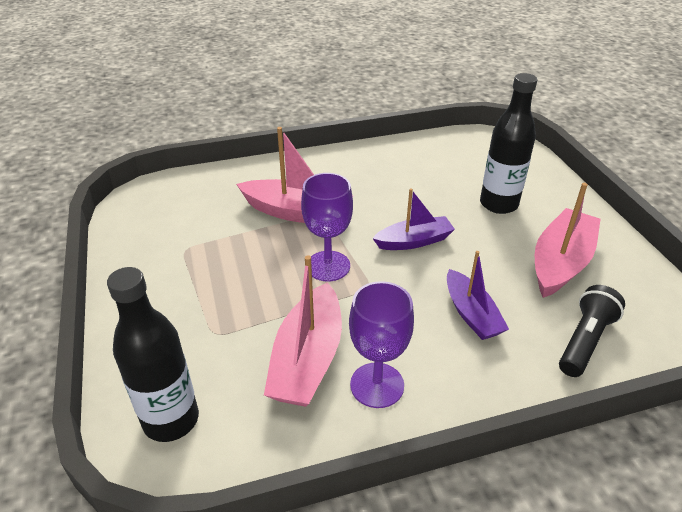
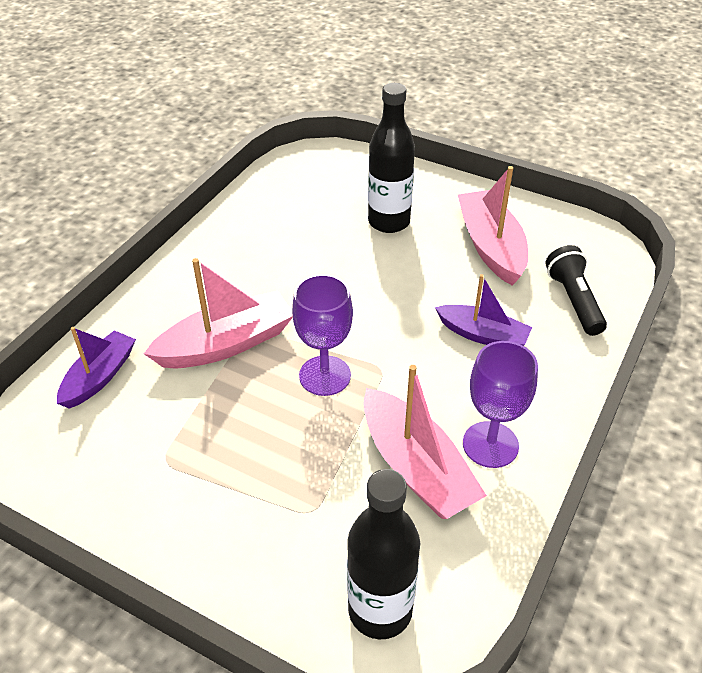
camera: 45 degrees left, 5 degrees up
(414, 241) = (365, 302): purple boat -> purple boat (99, 377)

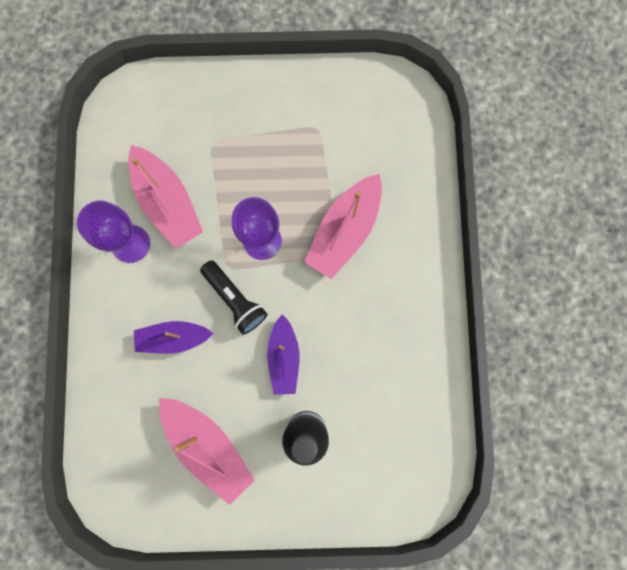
camera: 150 degrees right, 35 degrees up
(99, 377) = (404, 161): purple boat -> purple boat (284, 357)
(380, 610) = (146, 109): black bottle -> none
(416, 468) = (168, 202): pink boat -> pink boat turned 150 degrees counterclockwise
(573, 300) = (120, 414): black flashlight -> black flashlight (235, 300)

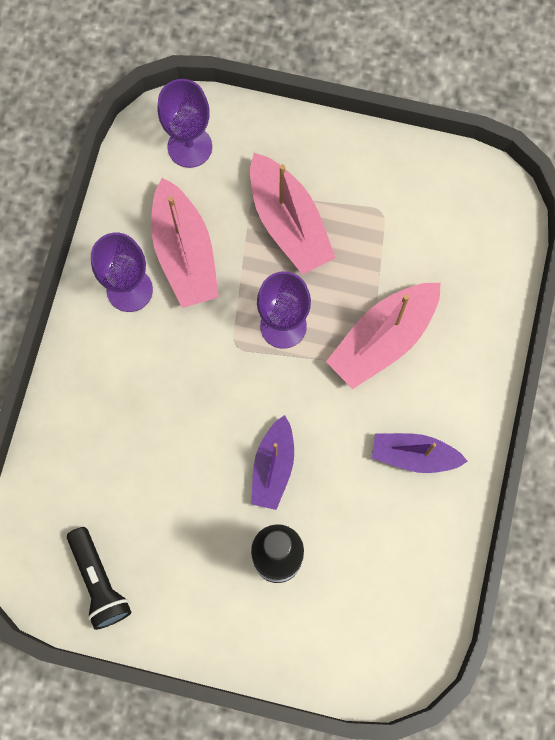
camera: 15 degrees right, 5 degrees down
(149, 115) = (189, 147): none -> purple goblet
(173, 338) = (151, 411): purple boat -> purple boat (414, 455)
(208, 446) = (159, 545): pink boat -> pink boat (288, 223)
(235, 300) = (234, 385): black flashlight -> black flashlight (99, 582)

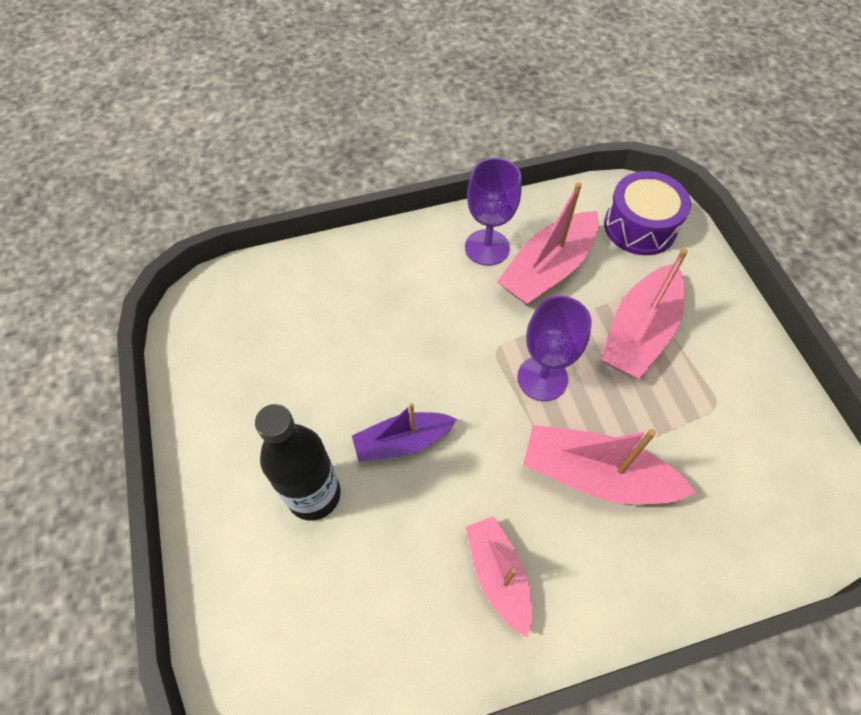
camera: 60 degrees right, 15 degrees down
(99, 582) = (218, 355): black flashlight -> none
(189, 147) = (640, 226): purple goblet -> purple drum
(414, 455) = (498, 575): purple boat -> pink boat

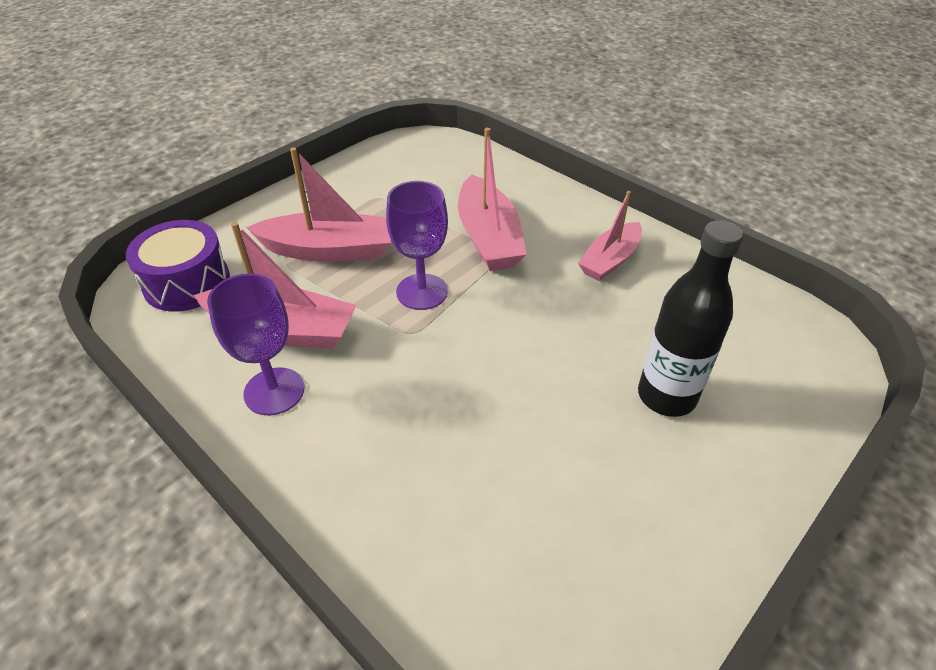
camera: 120 degrees left, 15 degrees down
(402, 442) = (561, 357): purple boat -> none

